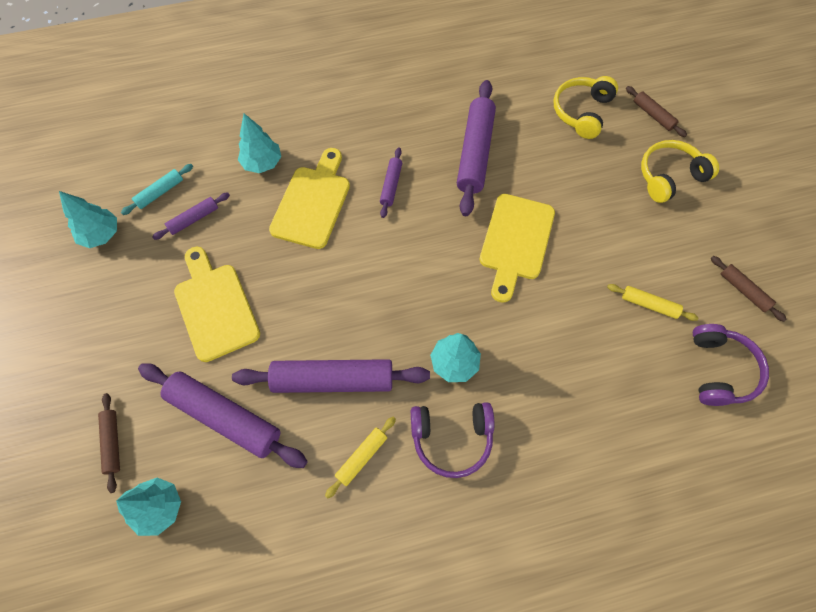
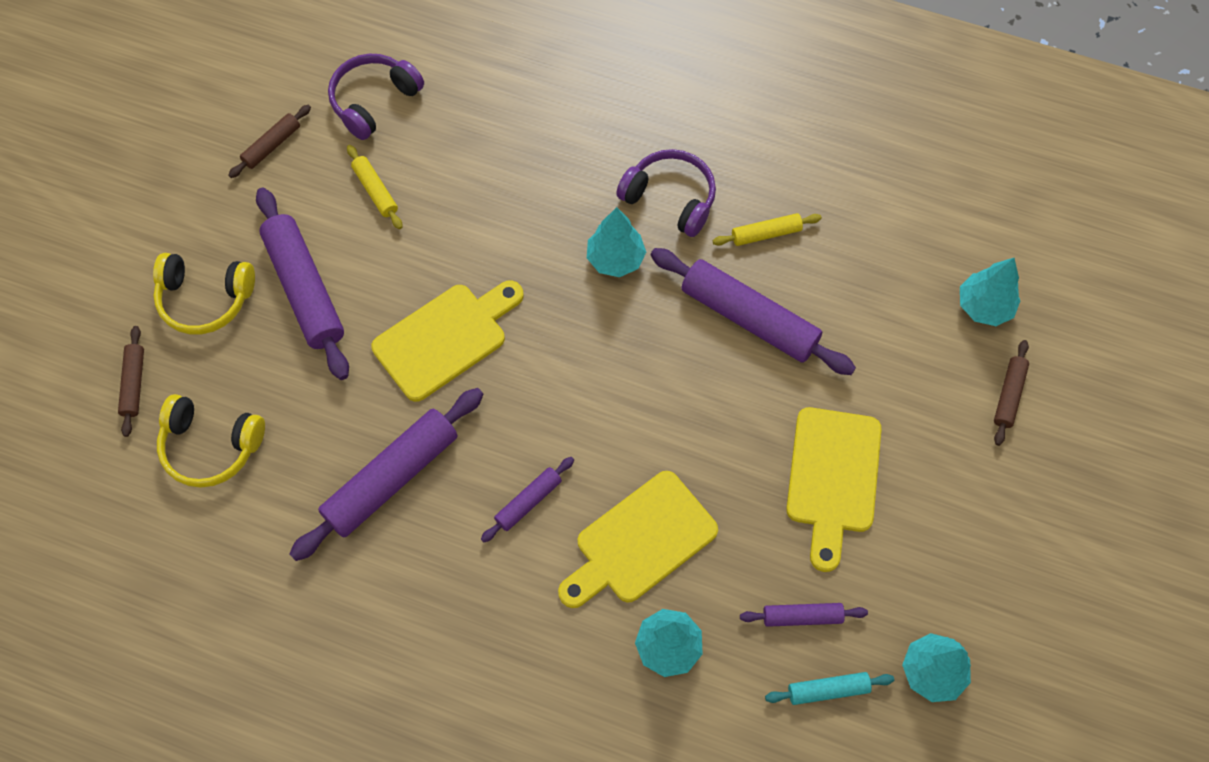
camera: 145 degrees left, 0 degrees up
(224, 417) = (881, 350): purple rolling pin -> purple rolling pin (305, 289)
(581, 112) = (211, 447): yellow headphones -> yellow headphones turned 45 degrees clockwise
(743, 291) = (272, 146): brown rolling pin -> brown rolling pin turned 45 degrees clockwise

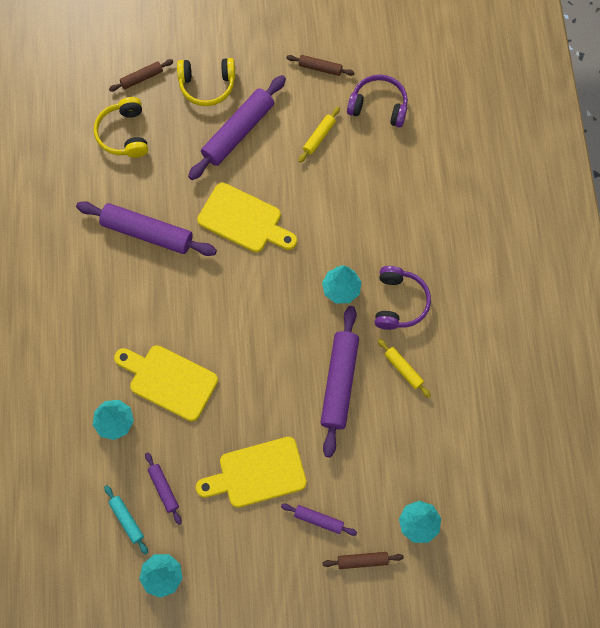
camera: 65 degrees right, 5 degrees up
(205, 299) = (207, 85): yellow headphones -> yellow headphones turned 75 degrees counterclockwise
(528, 502) = (166, 310): purple rolling pin -> purple rolling pin (318, 520)

